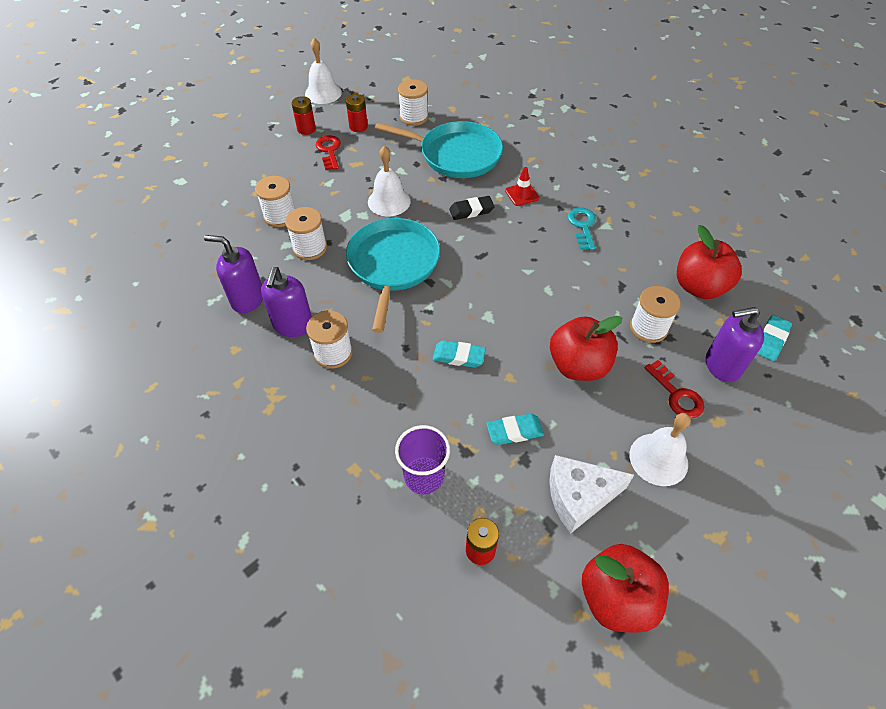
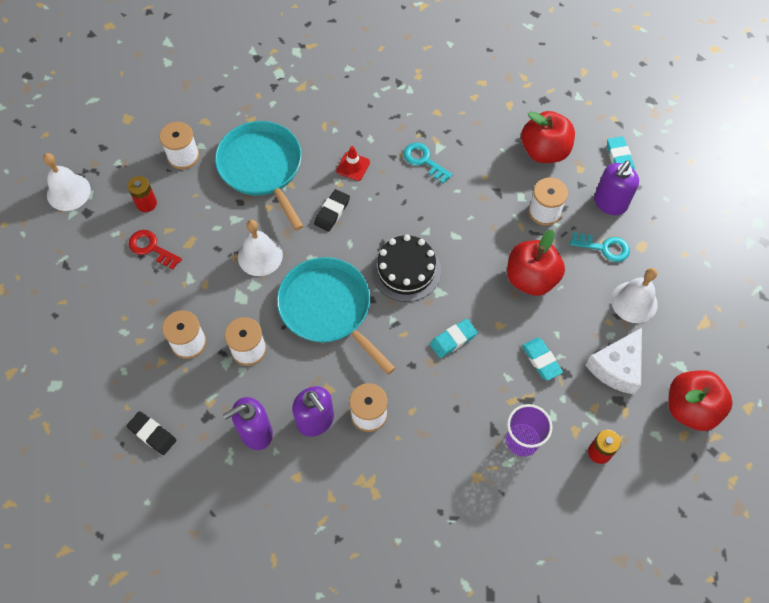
camera: 45 degrees left, 10 degrees up
(191, 248) = (152, 434): none -> black eraser
(306, 129) = (102, 242): red battery -> none
(456, 155) = (262, 168): turquoise pan -> turquoise pan turned 90 degrees counterclockwise
(480, 283) = (406, 270): none -> black cake
(514, 431) = (541, 360): turquoise eraser -> turquoise eraser turned 60 degrees counterclockwise
(677, 395) = (604, 247): red key -> turquoise key

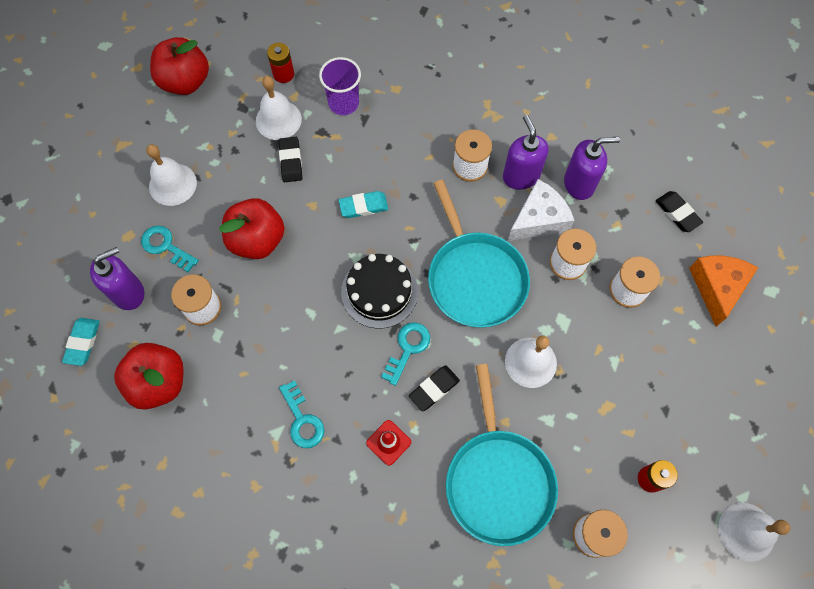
camera: 160 degrees left, 5 degrees up
(106, 371) = (717, 287): none -> orange cheese
(151, 248) = (652, 415): red key -> none
(364, 234) = (408, 348): none -> turquoise key
(541, 360) = (291, 161): turquoise eraser -> black eraser
(576, 399) = (278, 120): none -> white bell
(617, 367) = (226, 133): white cheese -> white cheese (538, 219)

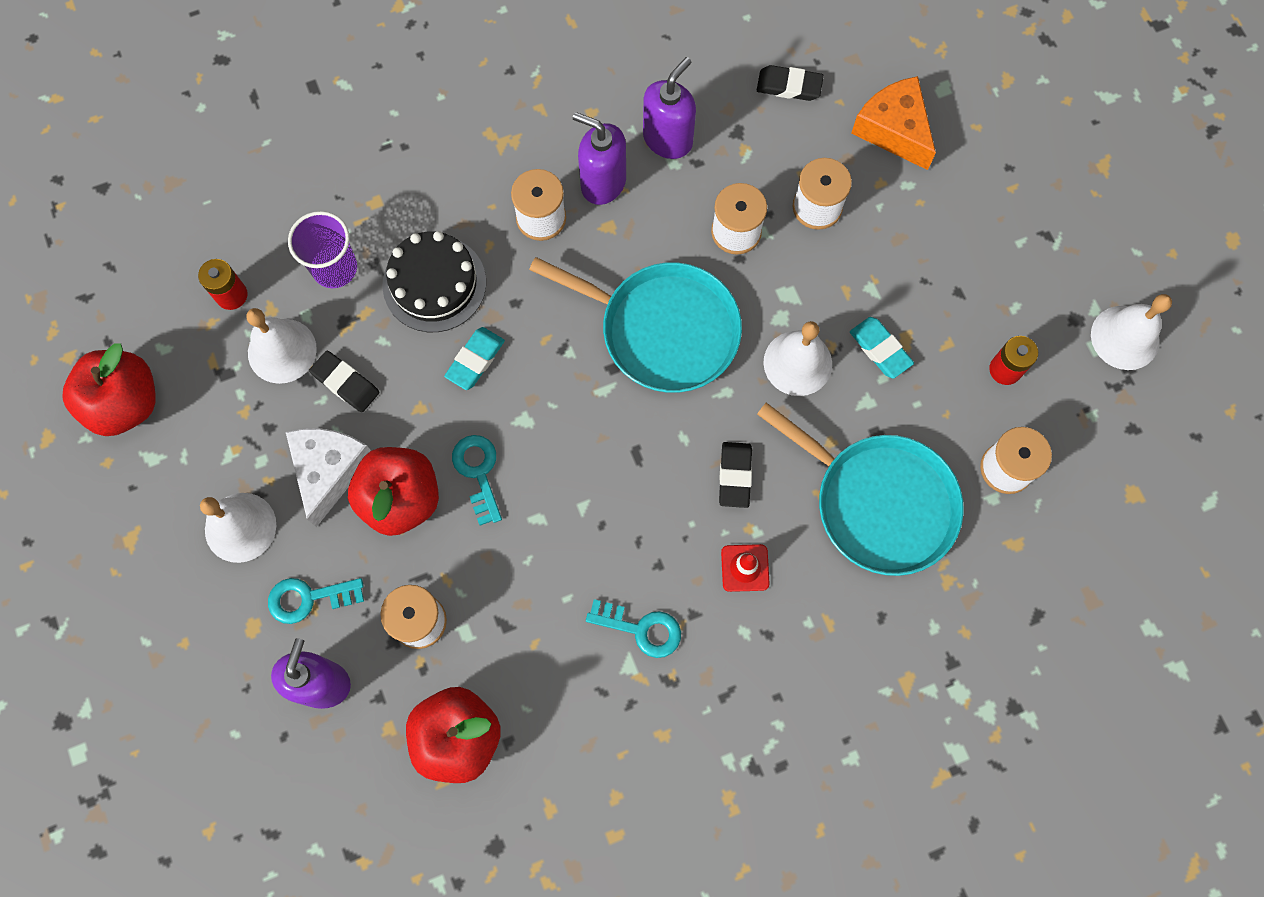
camera: 45 degrees left, 5 degrees up
(83, 342) = (330, 779): turquoise eraser -> turquoise eraser (880, 349)
(379, 291) = (584, 432): black cake -> black cake (434, 283)
(408, 348) = (670, 461): turquoise key -> turquoise key (478, 472)
(538, 219) = (665, 212): white cheese -> white cheese (329, 470)

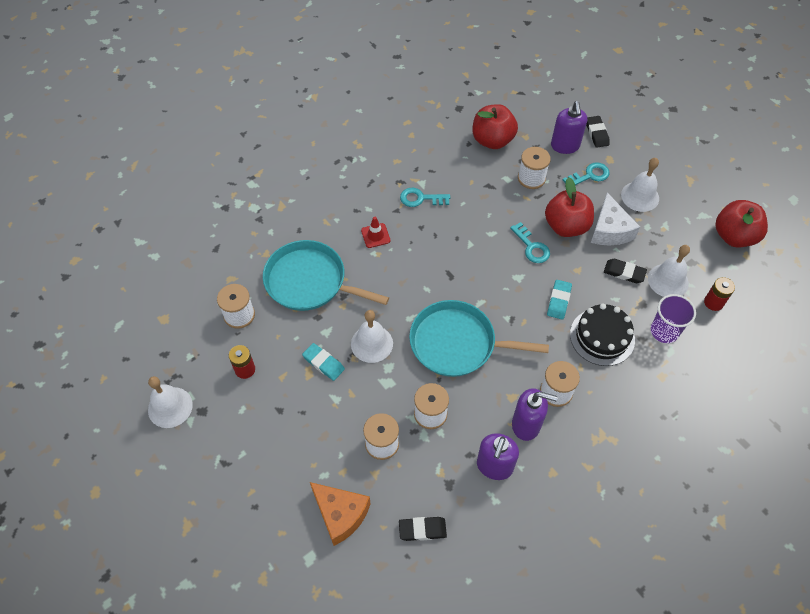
camera: 165 degrees right, 15 degrees down
(735, 476) = (392, 276): black eraser -> black eraser (597, 133)

